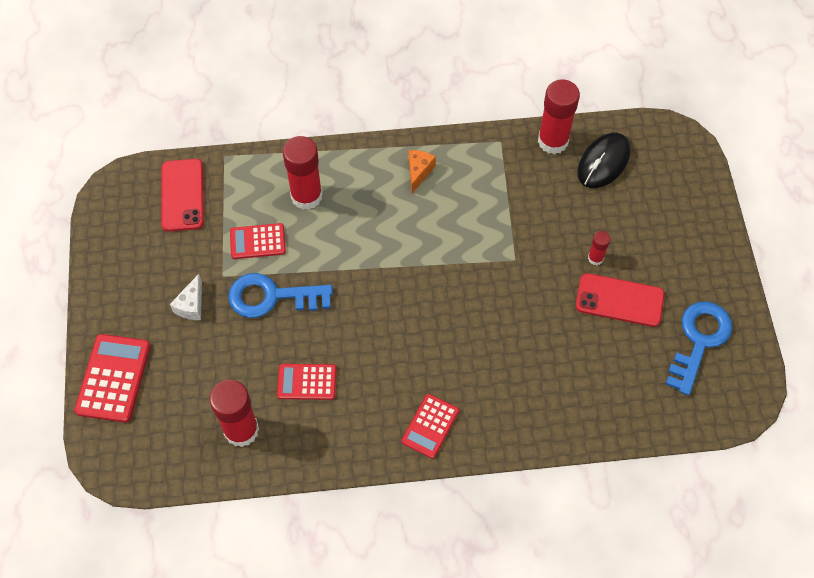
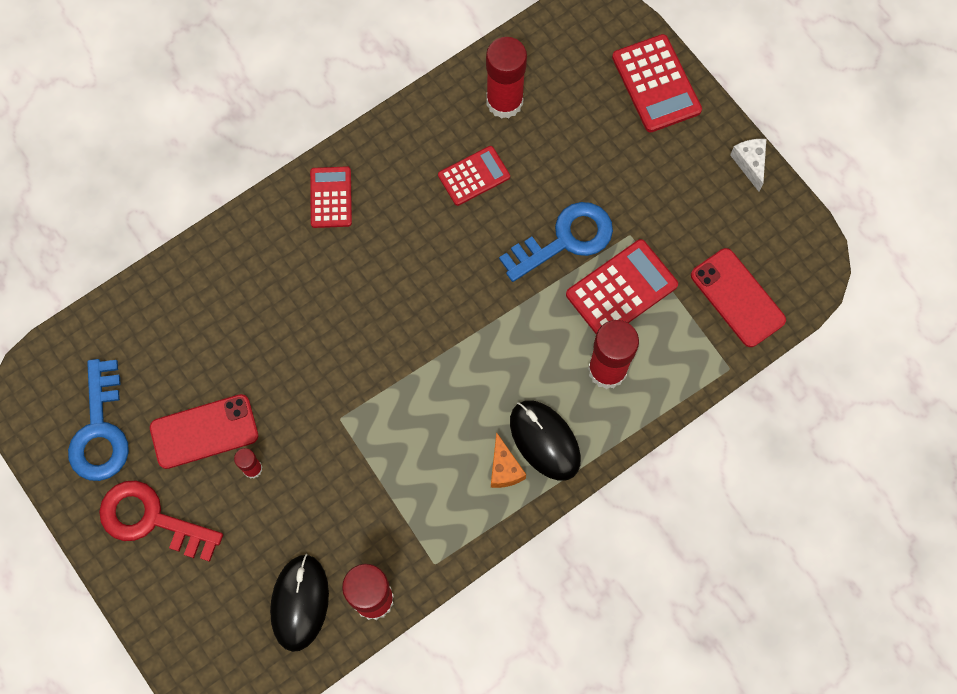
camera: 150 degrees right, 10 degrees up
(191, 305) = (637, 188): white cheese -> white cheese (750, 164)
(257, 241) = (621, 290): red calculator -> red calculator, size x1.52
(380, 175) = (545, 440): none -> black mouse
(685, 261) = (151, 520): none -> red key

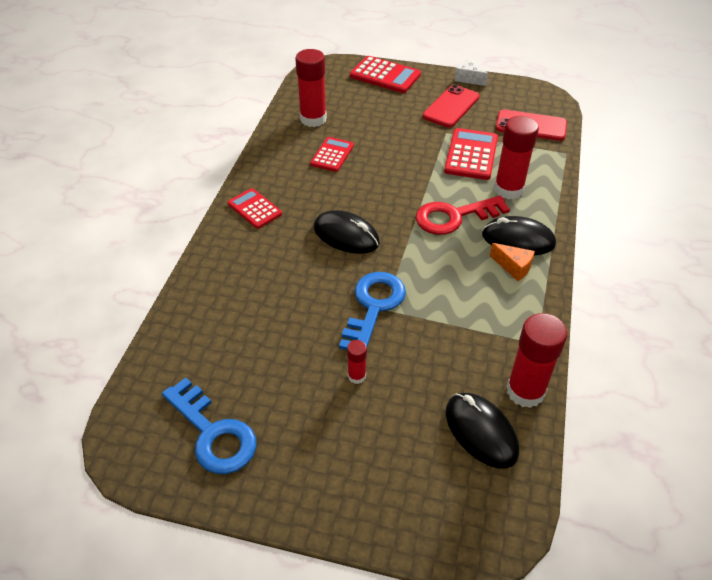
camera: 40 degrees left, 25 degrees down
(151, 520) = (313, 463): red key -> red key (454, 217)
(204, 431) = (297, 378): red phone -> red phone (451, 107)
(385, 302) = (346, 235): none -> black mouse
(565, 239) = (415, 152): blue key -> blue key (373, 306)

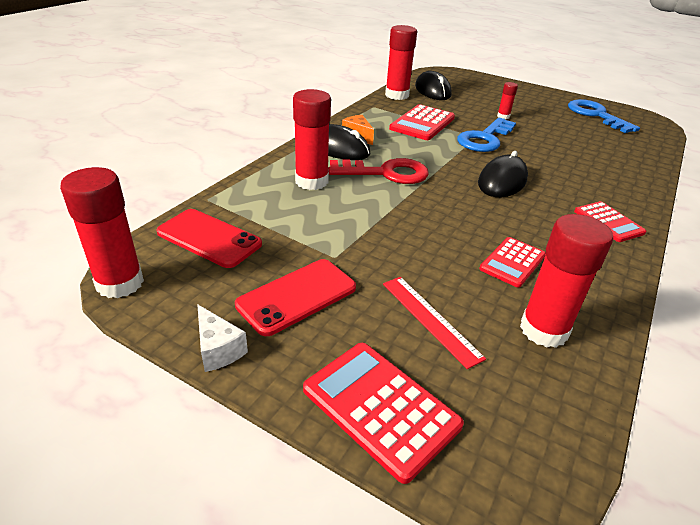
camera: 165 degrees left, 10 degrees down
(346, 235) = (502, 181): black mouse -> black mouse turned 75 degrees clockwise
(375, 111) = (430, 319): none -> red ruler
(471, 155) = (323, 222): red calculator -> red calculator (422, 123)
(546, 93) = (120, 283): none -> red glue stick

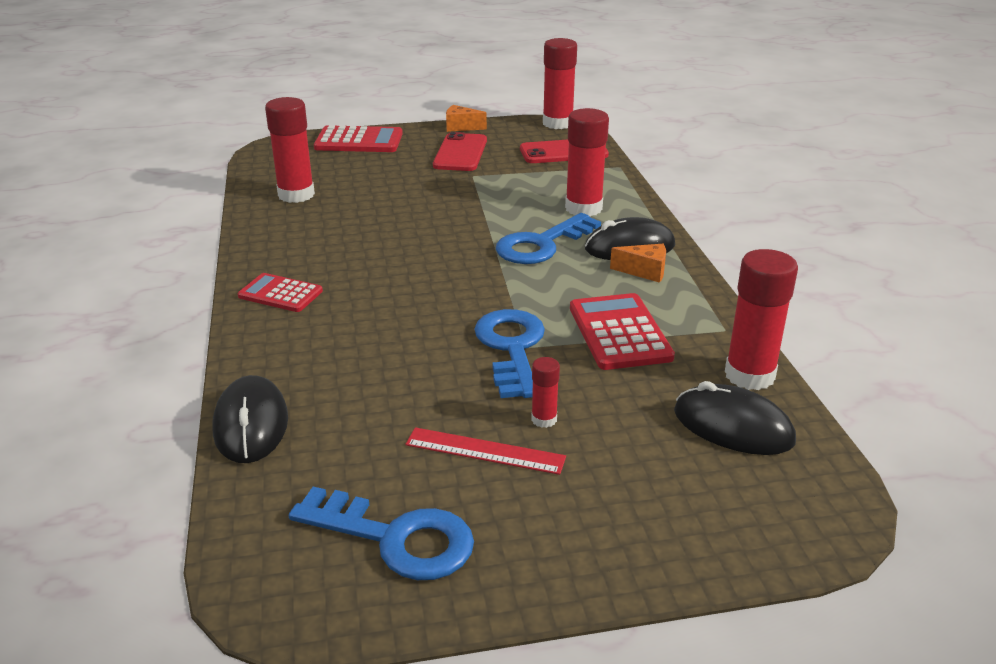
camera: 140 degrees right, 5 degrees down
(218, 349) = (461, 127): white cheese -> orange cheese
(386, 173) = (541, 245): red key -> blue key
(430, 319) = (371, 173): red ruler -> red ruler (485, 451)
(502, 181) = (423, 291): black mouse -> black mouse (251, 424)
(512, 262) = (347, 222): red calculator -> none

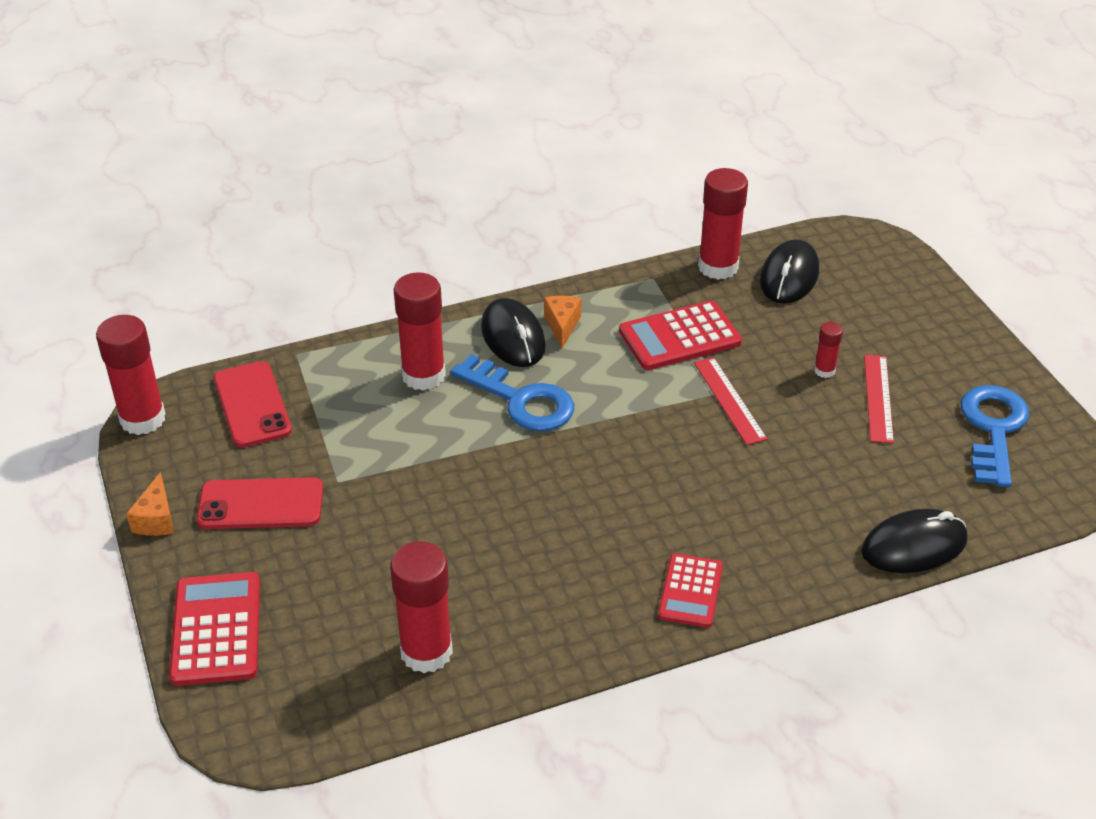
camera: 100 degrees left, 10 degrees up
(511, 348) = (729, 400): blue key -> red ruler

